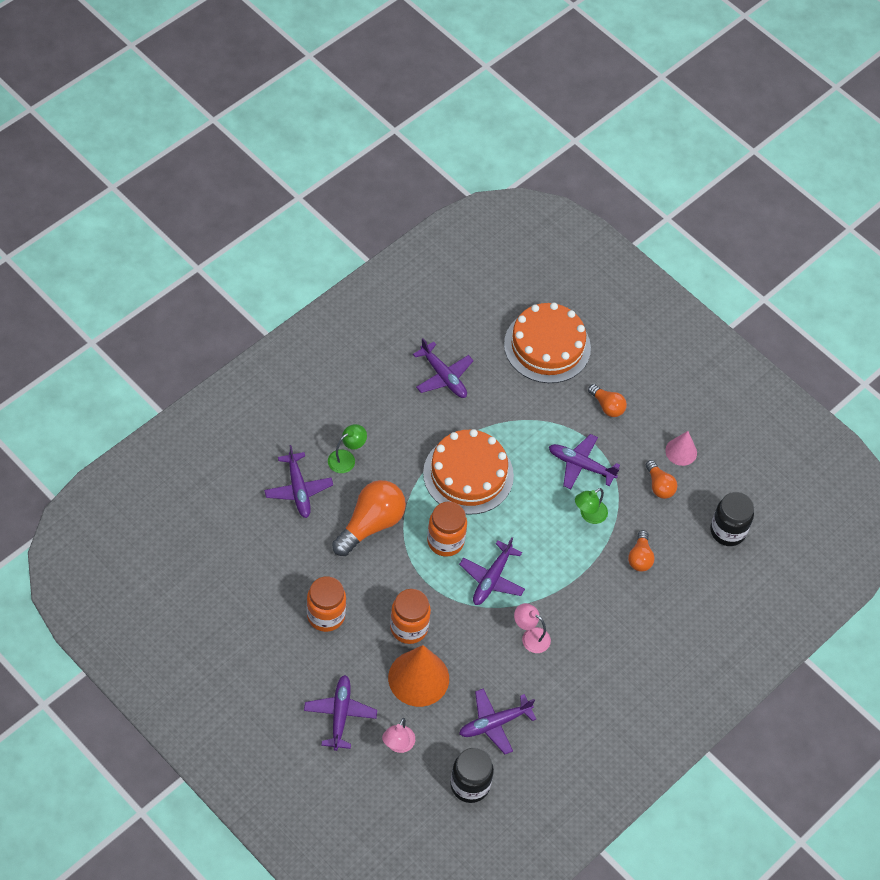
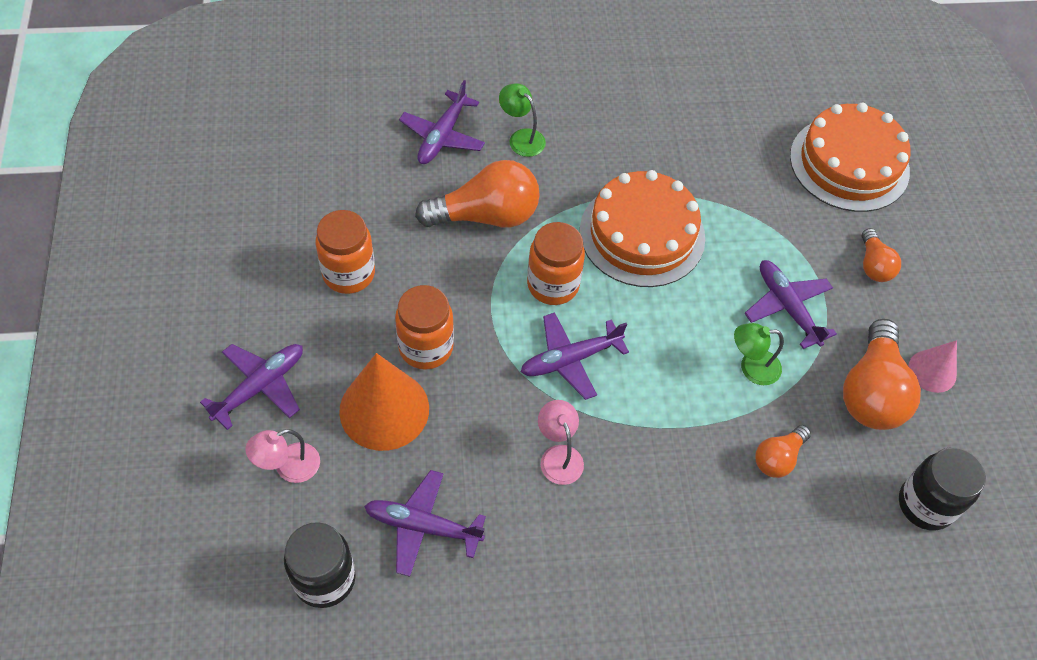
camera: 40 degrees right, 0 degrees up
(346, 458) = (521, 138): green lamp -> green lamp turned 135 degrees counterclockwise
(443, 376) = (701, 124): purple plane -> none
(659, 486) = (871, 392): orange light bulb -> orange light bulb, size x1.86

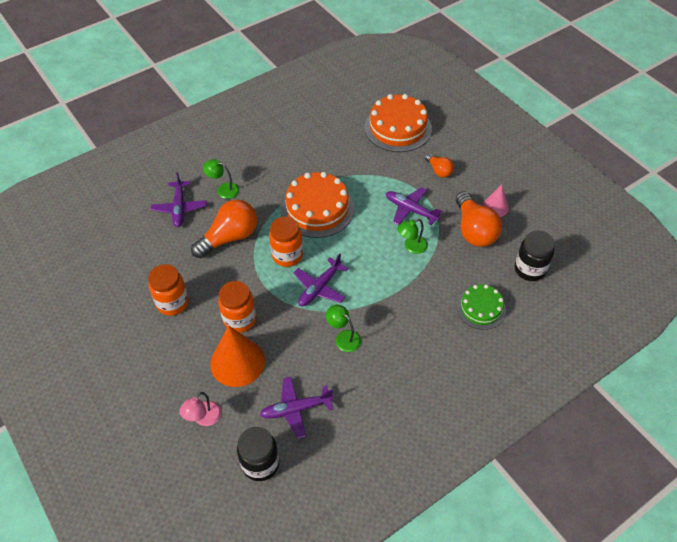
camera: 25 degrees left, 5 degrees down
(259, 387) = (160, 386): purple plane -> none
(558, 456) = (343, 337): pink lamp -> green lamp
(778, 458) = (450, 283): orange light bulb -> none
(802, 525) = (481, 308): none -> green cake

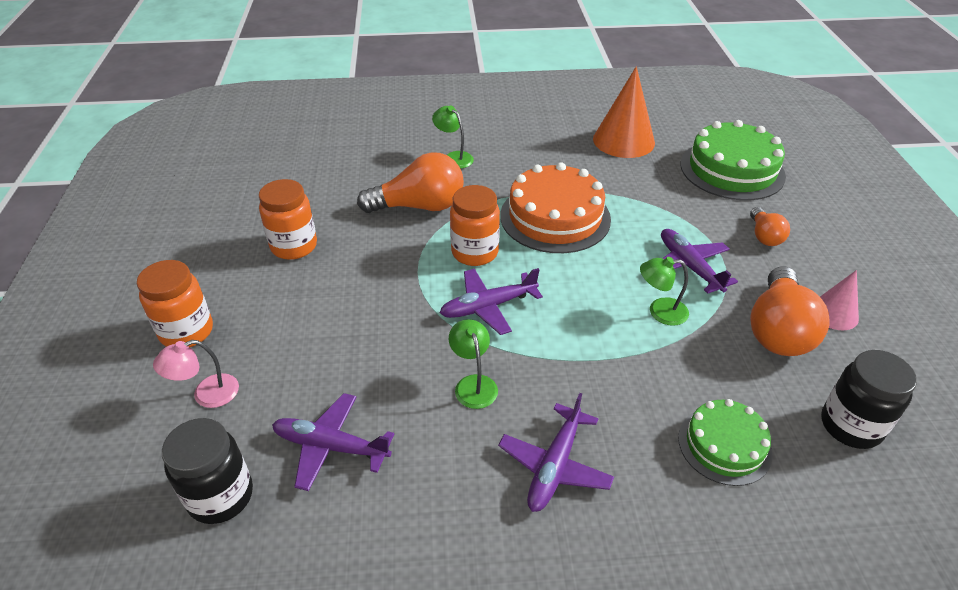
camera: 30 degrees right, 10 degrees down
(179, 208) = (388, 157): purple plane -> purple plane (555, 465)
(237, 362) = (308, 346): orange cone -> orange cone (623, 140)
(240, 319) = (354, 298): orange jar -> orange jar (187, 332)
(397, 128) = (732, 170): orange cake -> green cake

